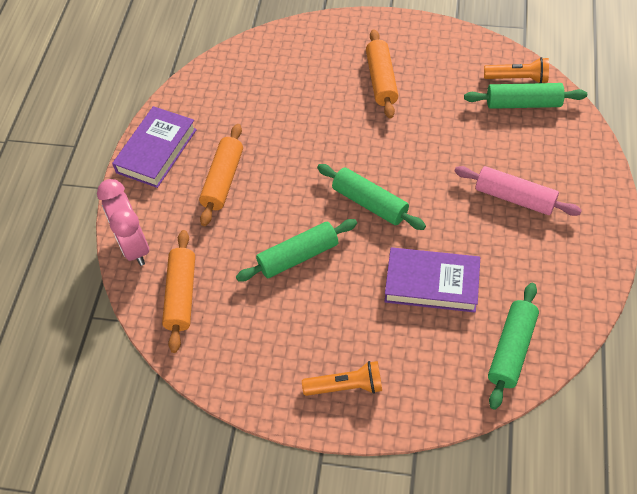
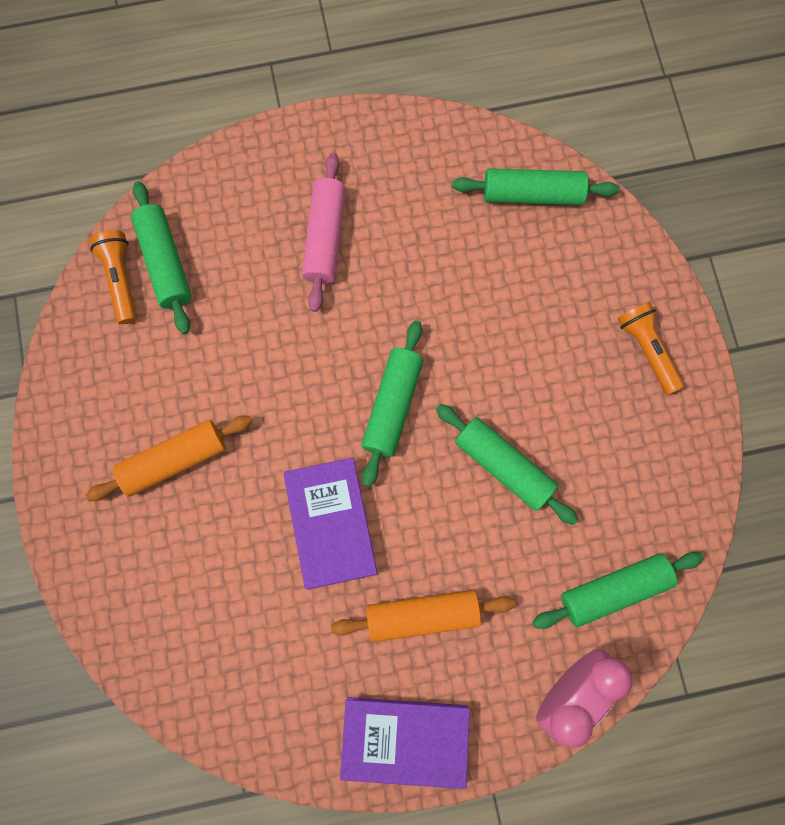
camera: 115 degrees left, 20 degrees up
(181, 295) = (614, 590): orange rolling pin -> green rolling pin
(431, 283) = (482, 298): purple book -> purple book (331, 524)

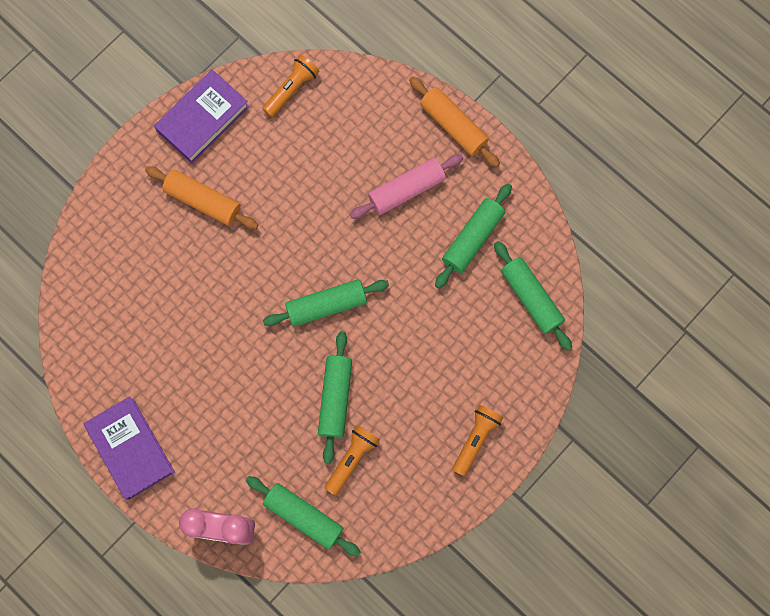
camera: 55 degrees right, 0 degrees up
(165, 262) = (321, 107): green rolling pin -> green rolling pin (472, 238)
(331, 524) = (228, 319): purple book -> purple book (203, 119)
(422, 615) = (210, 410): orange rolling pin -> orange rolling pin (453, 126)
(583, 494) = (352, 459): none -> orange flashlight

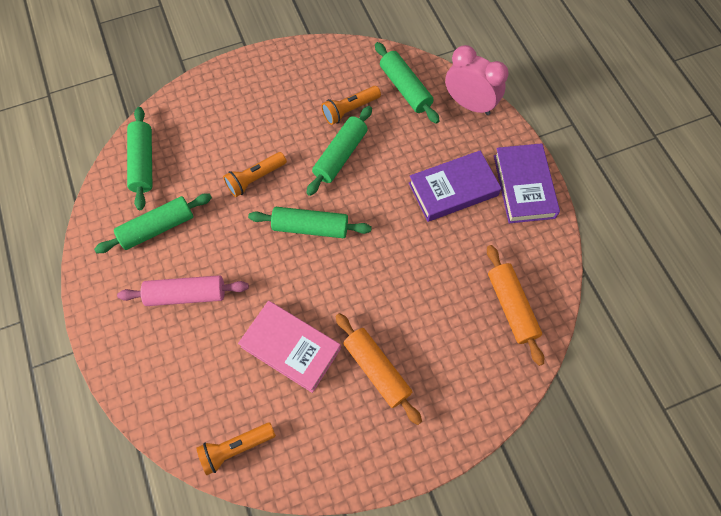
camera: 155 degrees left, 10 degrees down
(203, 119) = (340, 458): purple book -> purple book (453, 189)
(287, 186) = (291, 347): none -> pink book
(453, 126) = (108, 335): orange rolling pin -> orange rolling pin (511, 307)
(475, 439) = (250, 86): orange flashlight -> orange flashlight (255, 178)

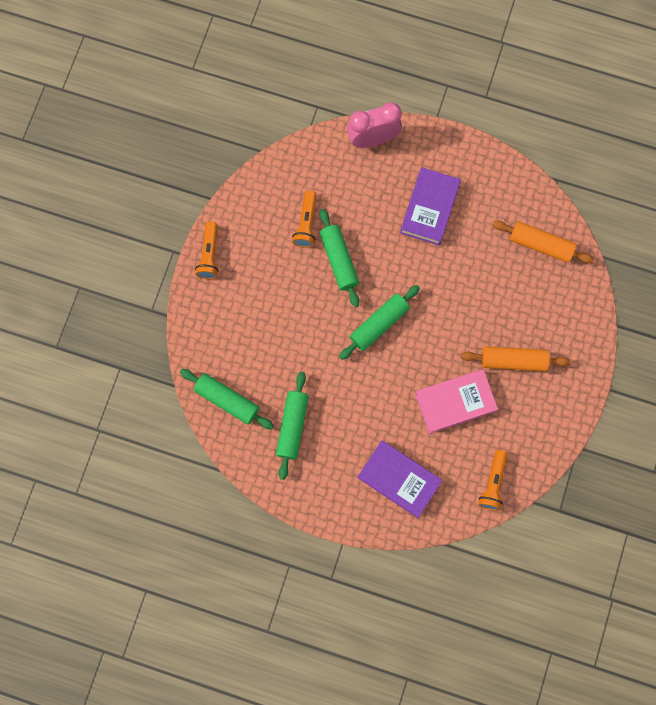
camera: 50 degrees left, 10 degrees up
(186, 294) = (362, 442): pink rolling pin -> none
(255, 178) = (308, 332): orange flashlight -> orange flashlight (209, 255)
(405, 88) = (321, 171): green rolling pin -> none
(524, 186) = (466, 161): purple book -> purple book (399, 479)

